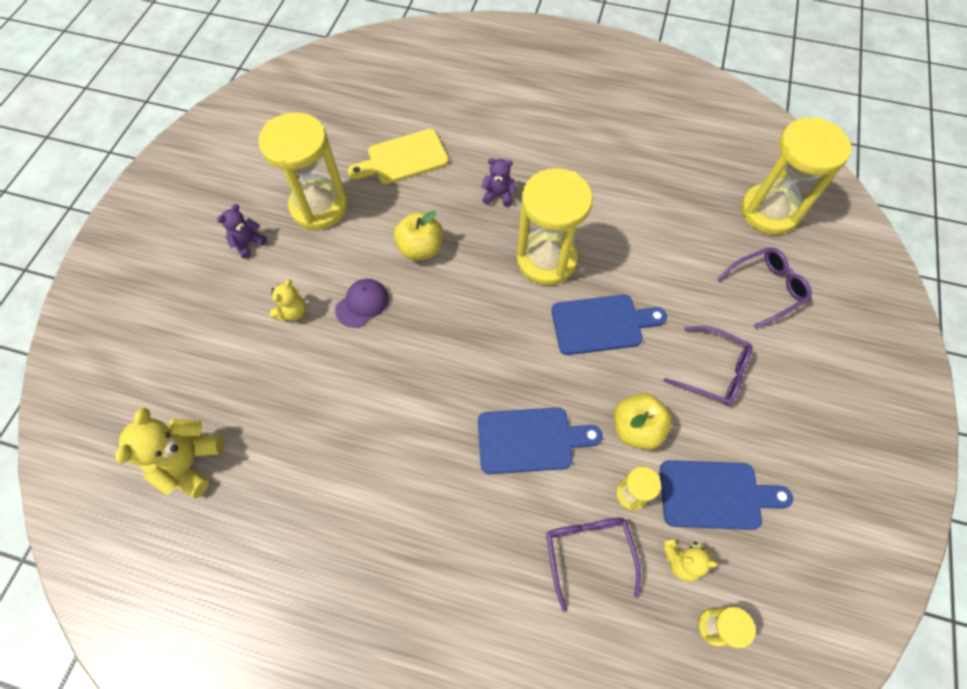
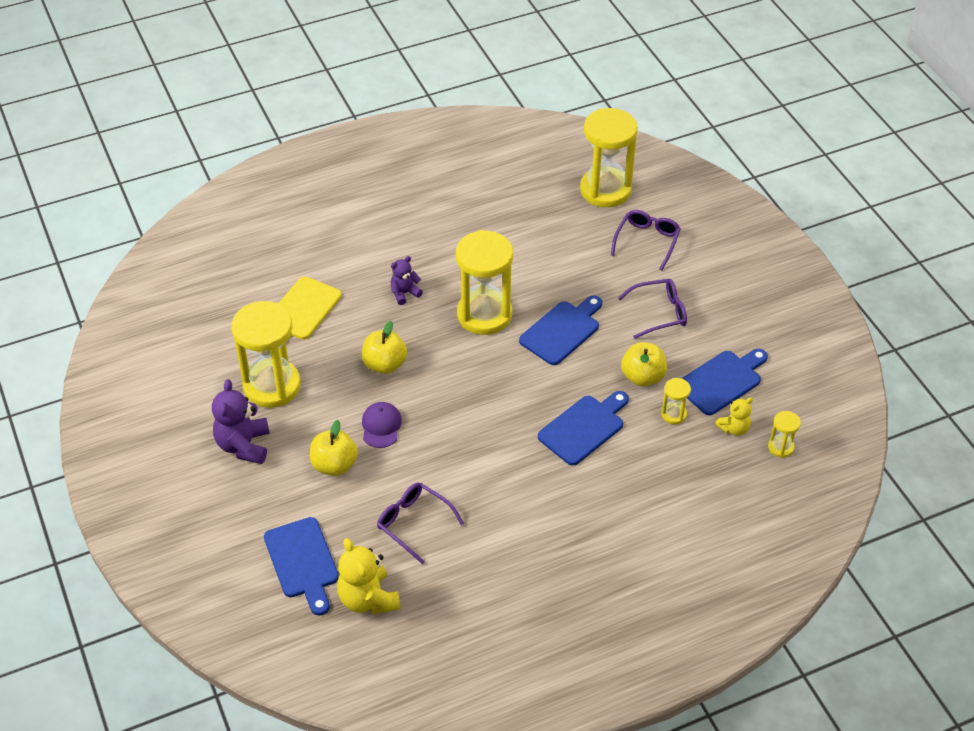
camera: 40 degrees left, 15 degrees down
(181, 383) = (302, 562): none -> blue cutting board
(248, 243) = (244, 445): purple teddy bear -> purple teddy bear, size x1.71
(292, 312) = (334, 465): yellow teddy bear -> yellow apple
(588, 553) = (678, 462): purple glasses -> purple glasses (414, 523)

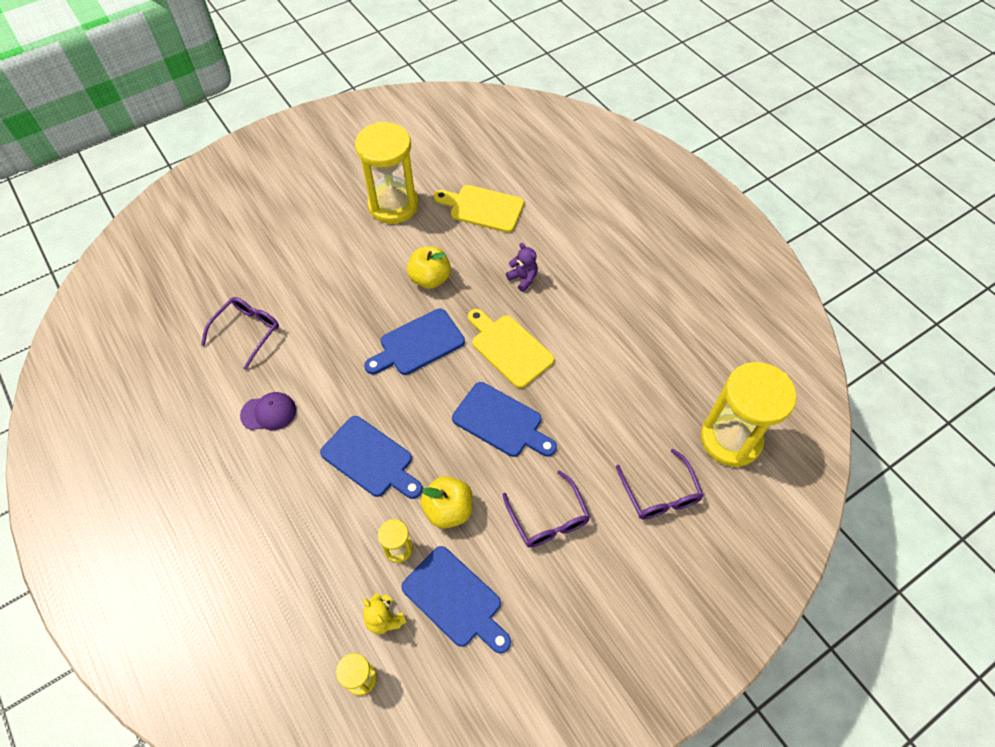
camera: 80 degrees right, 10 degrees up
(244, 445) = (327, 200): purple teddy bear -> none
(302, 562) = (207, 261): blue cutting board -> blue cutting board (418, 344)
(334, 465) = (310, 263): yellow apple -> none
(368, 599) = (167, 312): yellow teddy bear -> none
(381, 426) = (356, 289): purple cap -> purple cap (269, 412)
(484, 315) = (509, 348): yellow hourglass -> yellow cutting board
(647, 241) = (660, 493): purple glasses -> purple glasses turned 60 degrees clockwise

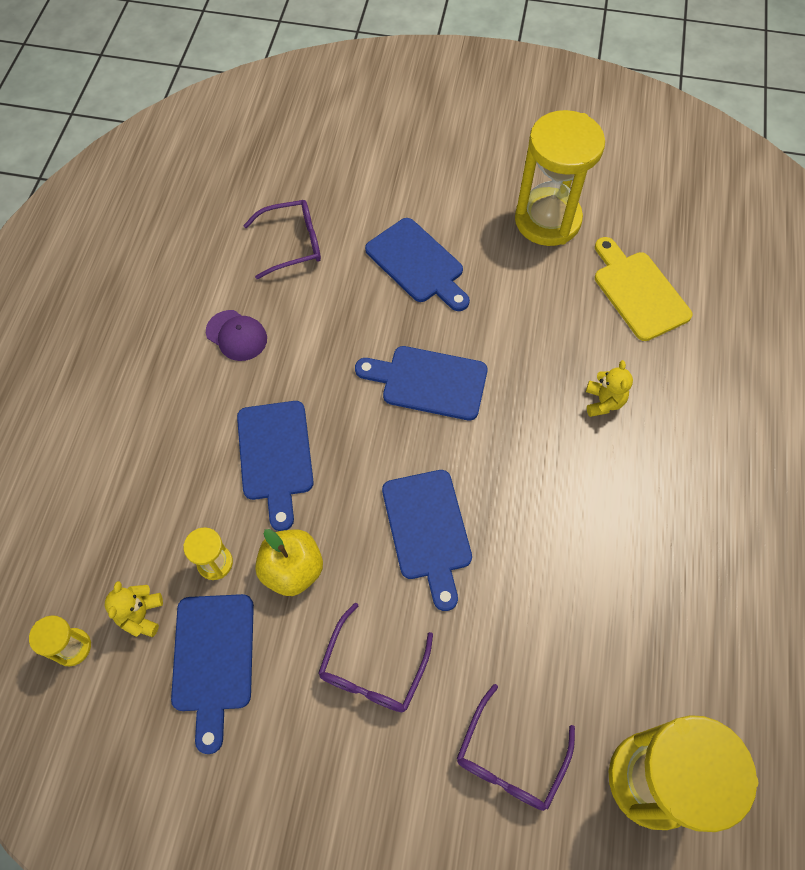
camera: 45 degrees right, 5 degrees up
(342, 284) = (417, 264): none -> blue cutting board
(430, 279) = (507, 325): yellow apple -> none
(509, 348) = (513, 463): yellow cutting board -> none
(523, 279) = (603, 402): purple teddy bear -> yellow teddy bear

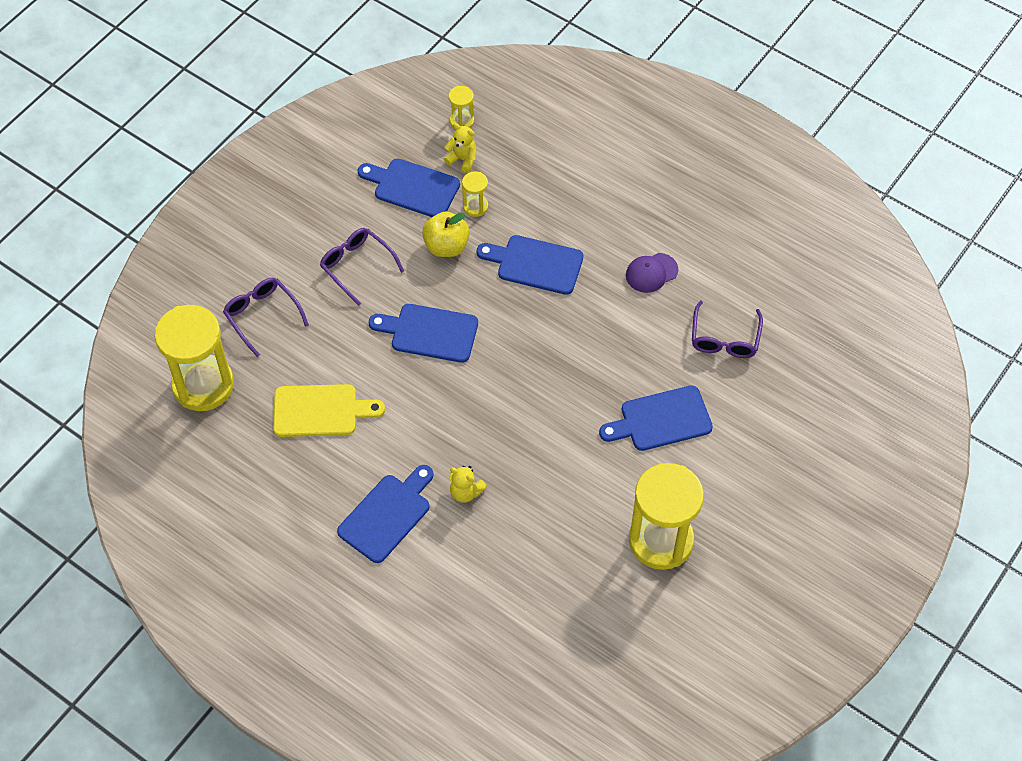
camera: 115 degrees right, 5 degrees down
(428, 382) = (545, 381): blue cutting board -> blue cutting board (387, 515)
(638, 292) = (551, 573): yellow cutting board -> yellow cutting board (320, 411)

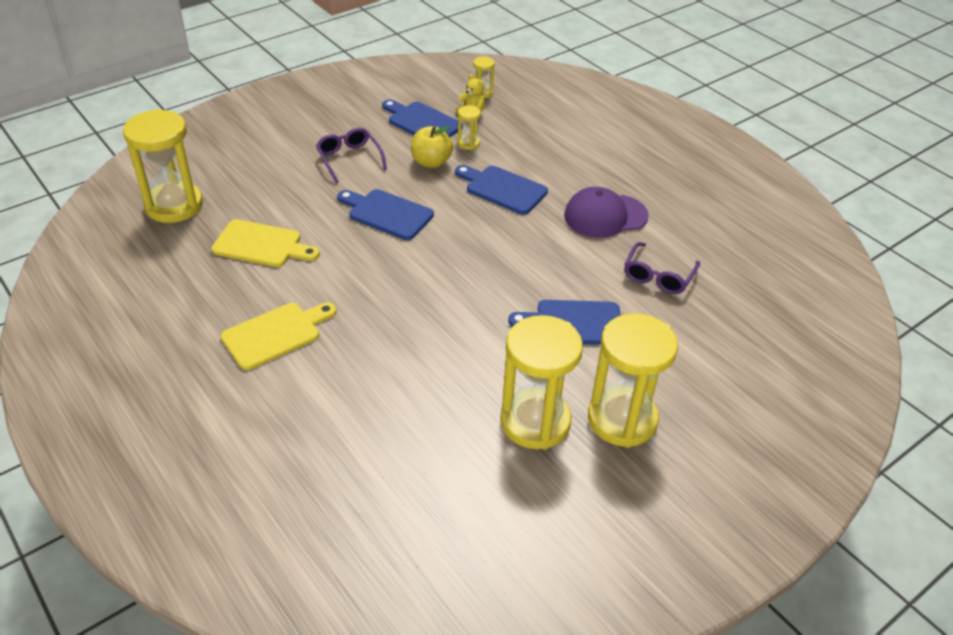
camera: 15 degrees right, 15 degrees down
(262, 316) = (252, 173): purple glasses -> none
(387, 515) = (276, 334): blue cutting board -> yellow cutting board
(465, 492) = (359, 334): yellow teddy bear -> none
(651, 273) = (605, 216): purple cap -> purple cap, size x1.65
(735, 515) = (622, 419): none -> yellow hourglass

